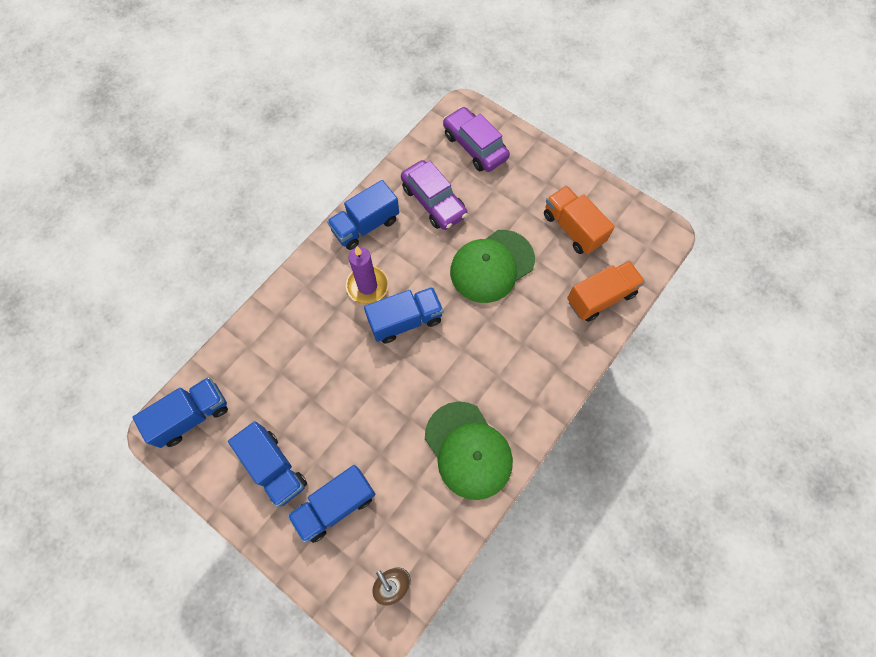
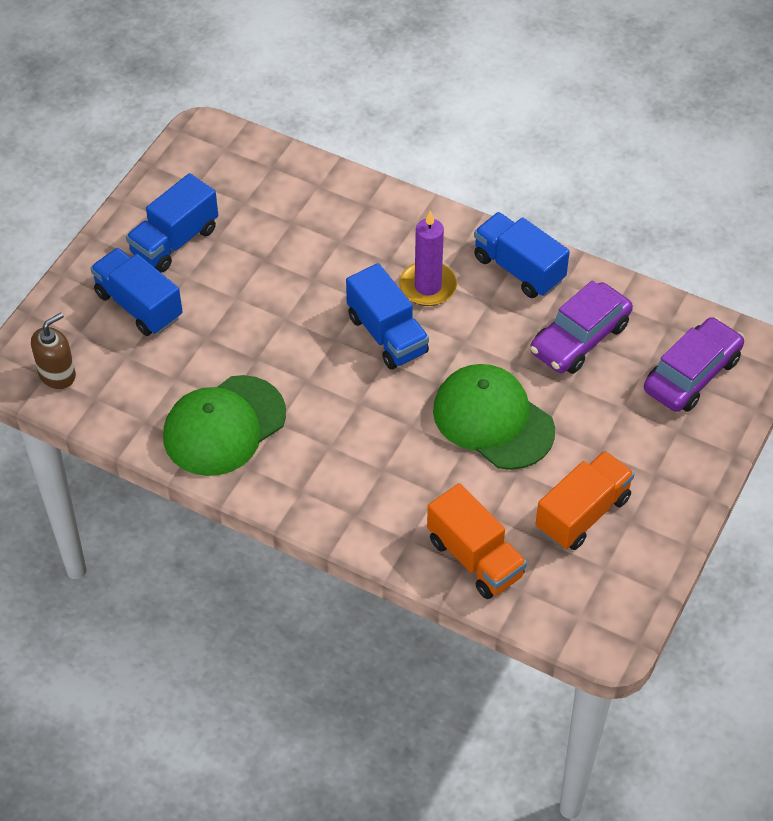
camera: 80 degrees right, 15 degrees down
(192, 416) = (223, 155): blue truck -> none

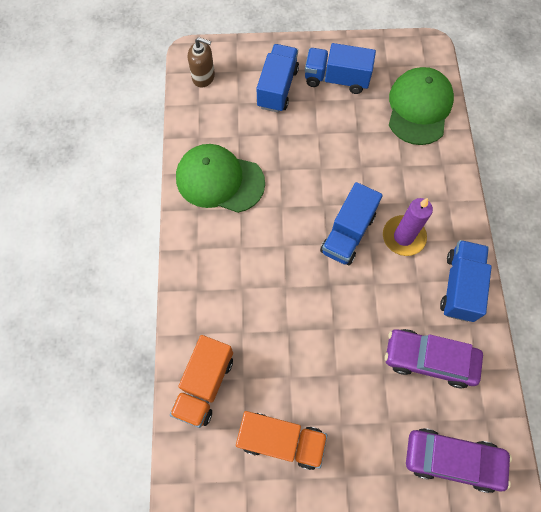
camera: 60 degrees right, 15 degrees up
(493, 420) = (322, 337): green cap -> green cap (419, 108)

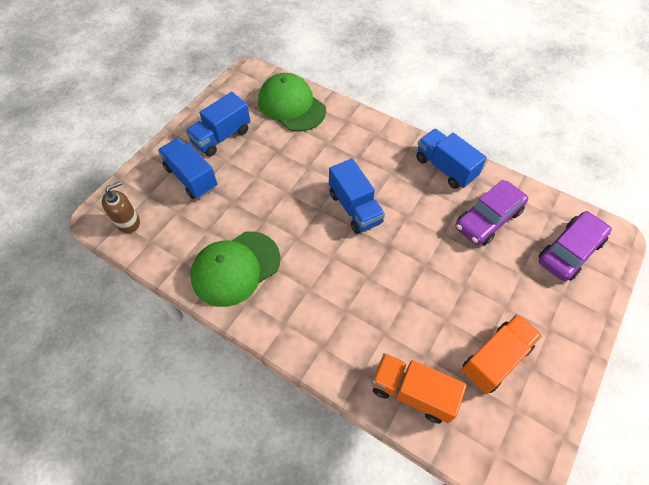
camera: 55 degrees left, 10 degrees down
(204, 385) = (412, 392): orange truck -> orange truck turned 150 degrees clockwise
(403, 237) = (384, 176): purple candle -> none

